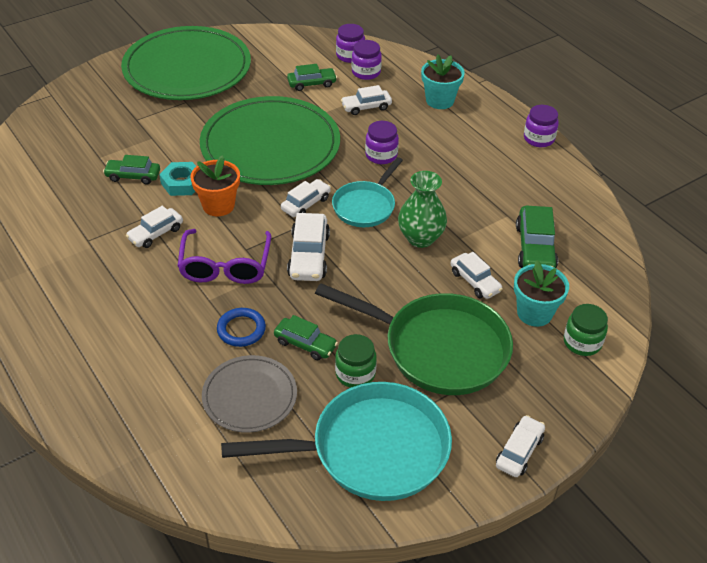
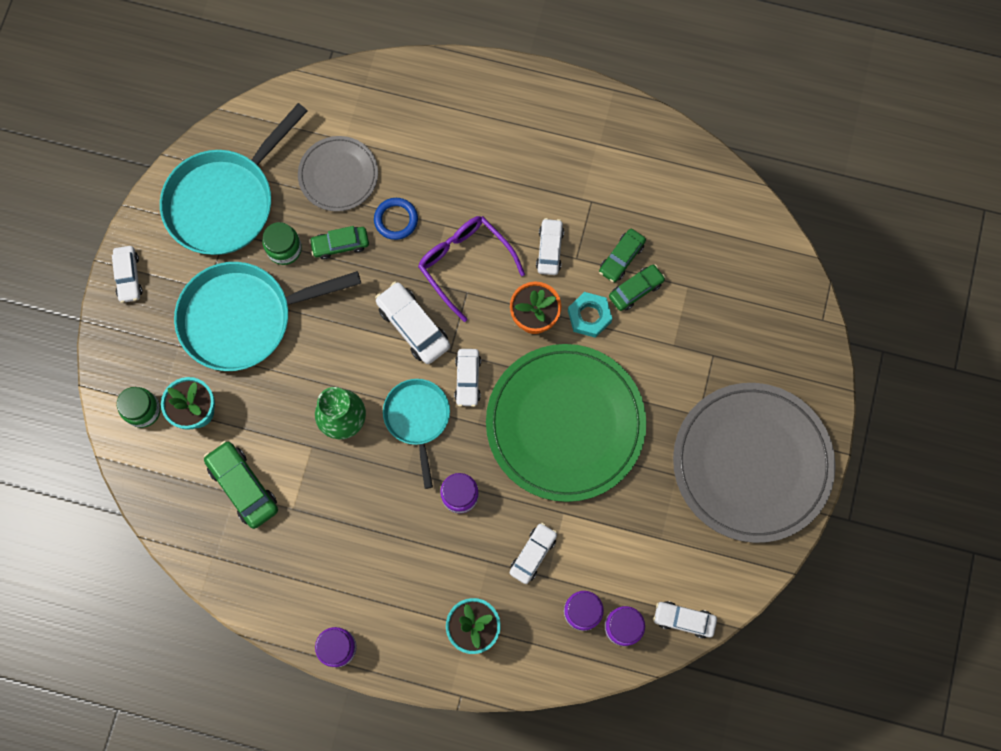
camera: 140 degrees right, 30 degrees up
(187, 68) = (752, 463): green plate -> grey plate
(312, 84) = (615, 545): green car -> green car (621, 258)
(438, 348) = (244, 318): green pan -> turquoise pan
(475, 281) = (265, 407): white car -> white car (684, 619)

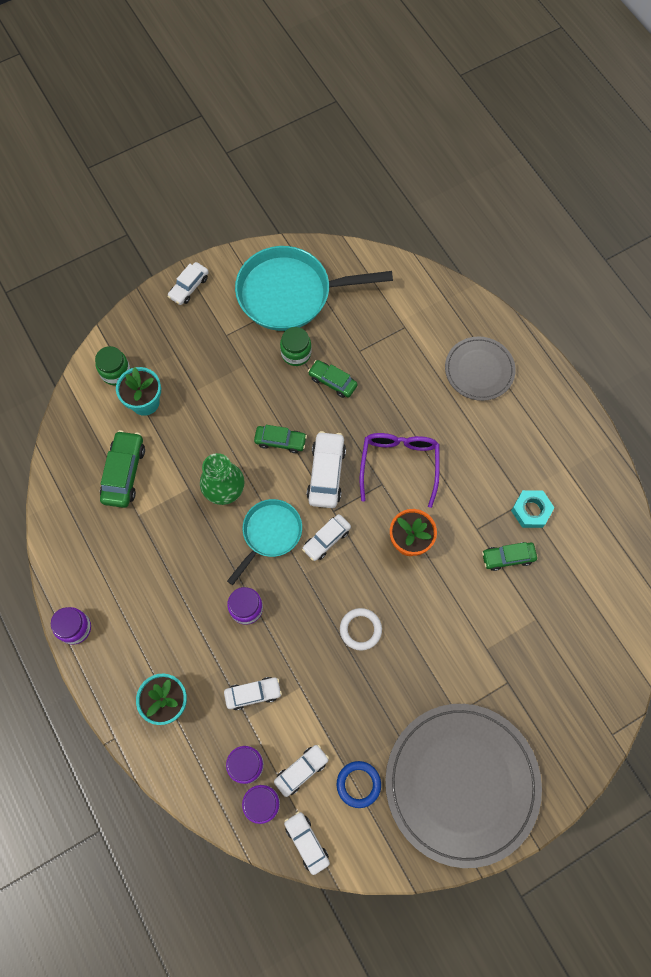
camera: 45 degrees right, 5 degrees down
(244, 318) = (229, 372): turquoise pan -> none
(338, 175) = (375, 338): grey plate -> grey plate (479, 370)
(396, 220) = (383, 398): blue ring -> blue ring (358, 784)
(549, 249) = (464, 507): white car -> white car (301, 770)
(565, 423) = (360, 629): green plate -> white ring
(589, 316) = (447, 575): turquoise nut -> turquoise nut (531, 510)
(636, 290) = (497, 587): green car -> green car (280, 441)

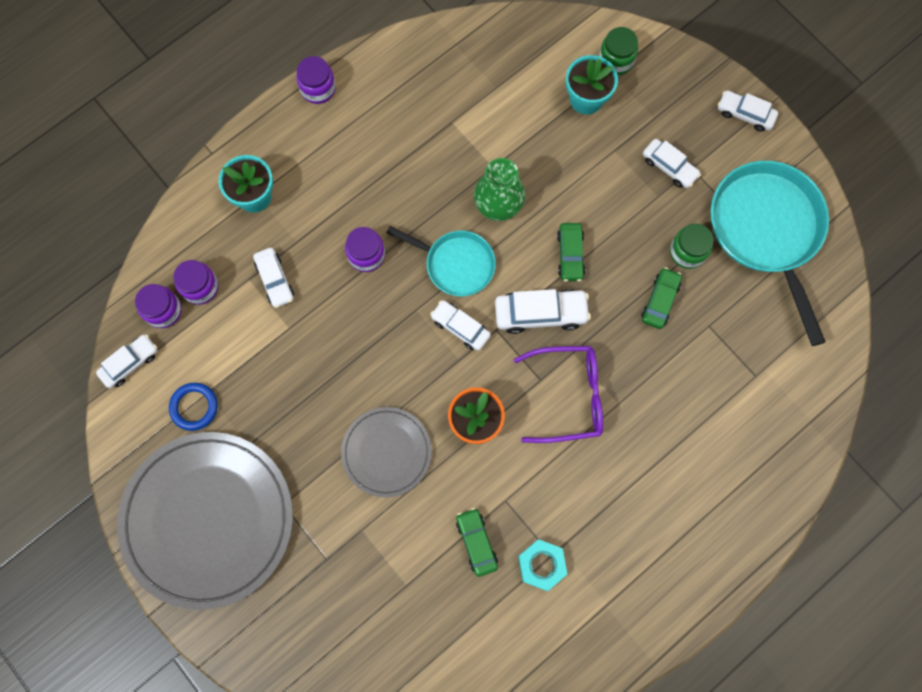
camera: 80 degrees right, 5 degrees up
(124, 473) = (497, 97): green car -> none
(301, 770) = (201, 345): white car -> white car (669, 167)
(360, 629) = (362, 382): white ring -> none
(479, 370) = (718, 477): grey plate -> grey plate (386, 452)

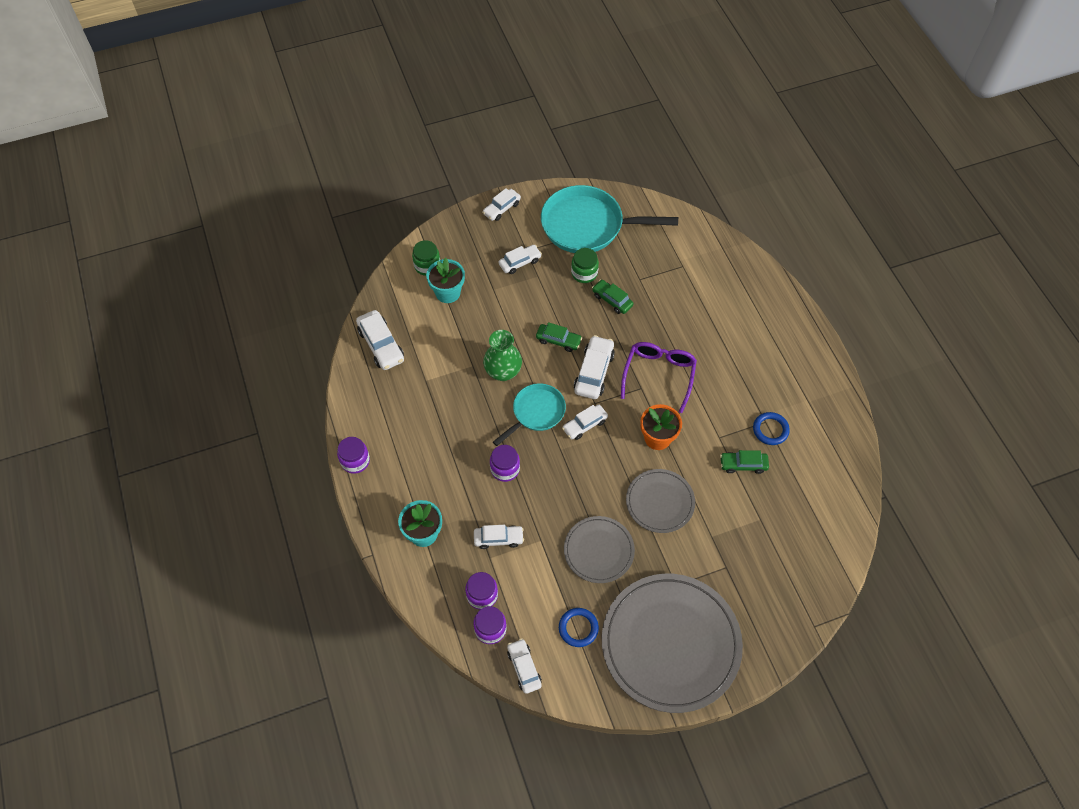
camera: 70 degrees left, 15 degrees down
(298, 399) = (599, 550): none -> grey plate
(480, 54) = (381, 345): none -> white car
(541, 565) = (770, 430): turquoise nut -> blue ring

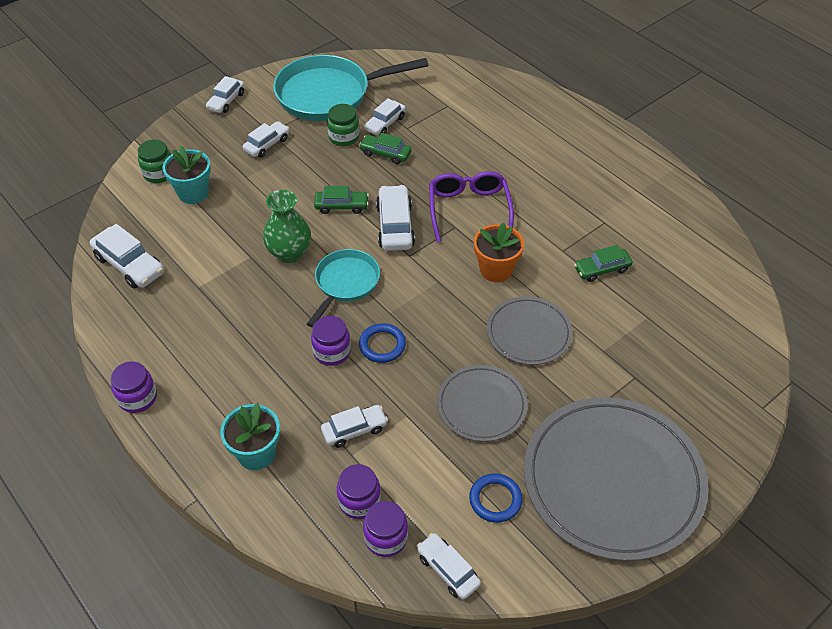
camera: 20 degrees left, 10 degrees down
(584, 425) = (407, 280): white car -> white car (385, 123)
(770, 430) = (613, 228): blue ring -> blue ring (382, 345)

